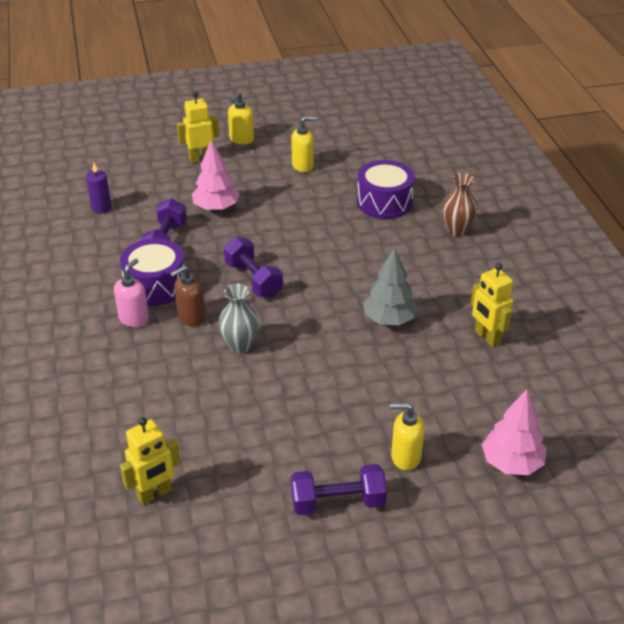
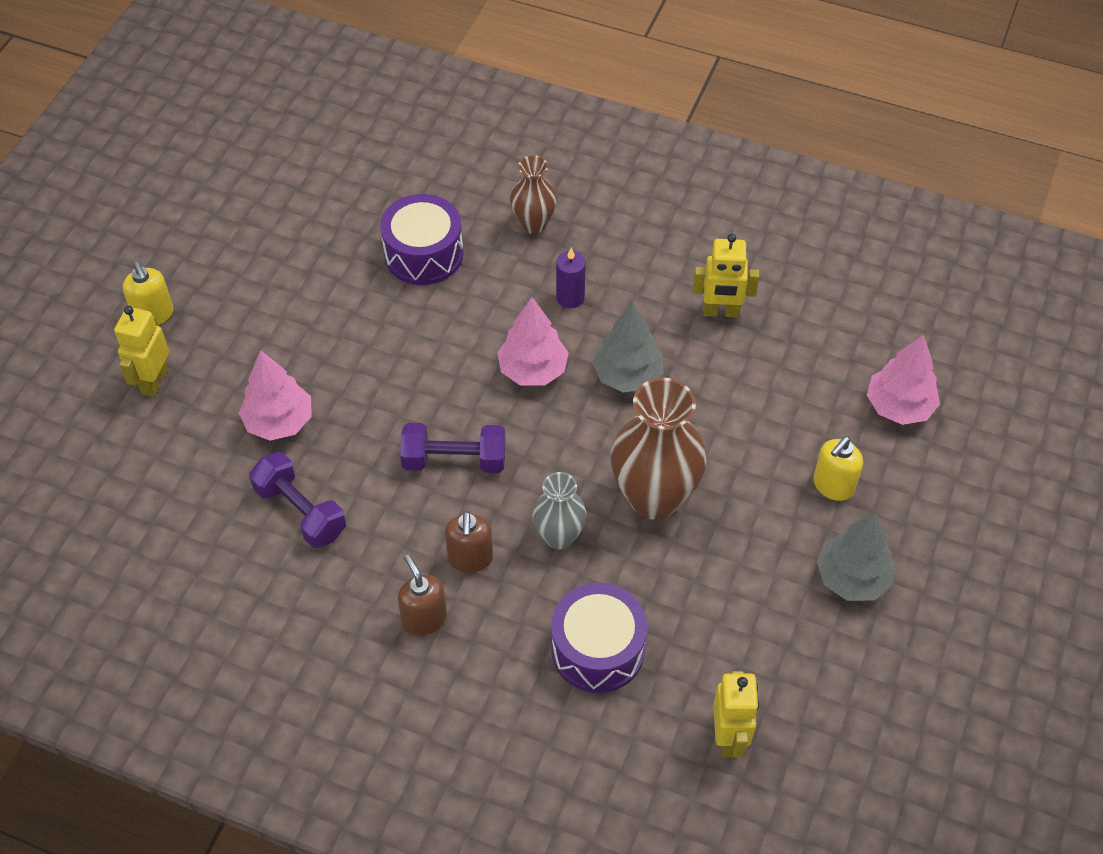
camera: 55 degrees left, 15 degrees up
(101, 208) = (159, 546): purple candle -> purple candle (570, 297)
(134, 319) = (424, 619): pink soap dispenser -> brown soap dispenser
(155, 285) = (379, 565): purple drum -> purple drum (597, 649)
(303, 165) = (275, 286): yellow soap dispenser -> none
(308, 373) = (654, 497): none -> brown vase
(338, 502) = (852, 578): purple dumbbell -> grey tree
(350, 279) = (533, 370): none -> pink tree

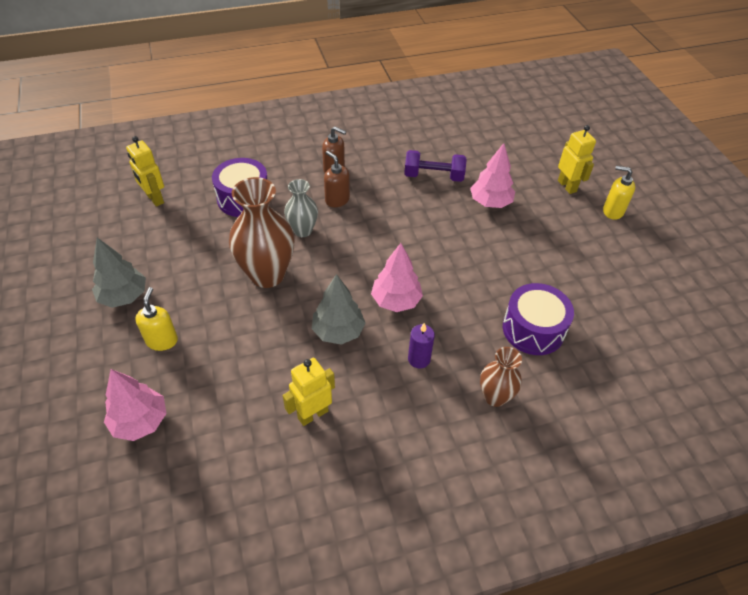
camera: 140 degrees right, 5 degrees down
(454, 460) = (388, 233): purple dumbbell -> none

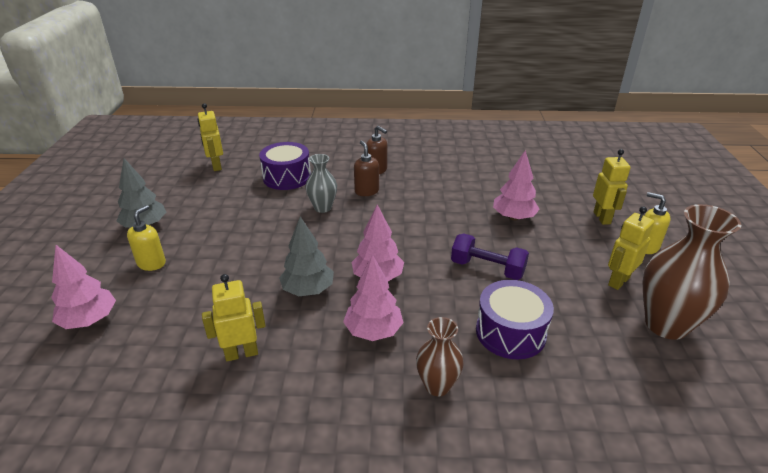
camera: 20 degrees right, 15 degrees down
(267, 275) = (272, 233): brown vase -> brown vase (666, 324)
(419, 359) = (373, 331): purple candle -> pink tree
(433, 176) = (466, 189): purple dumbbell -> purple dumbbell (487, 269)
(601, 254) = (618, 281): none -> yellow robot

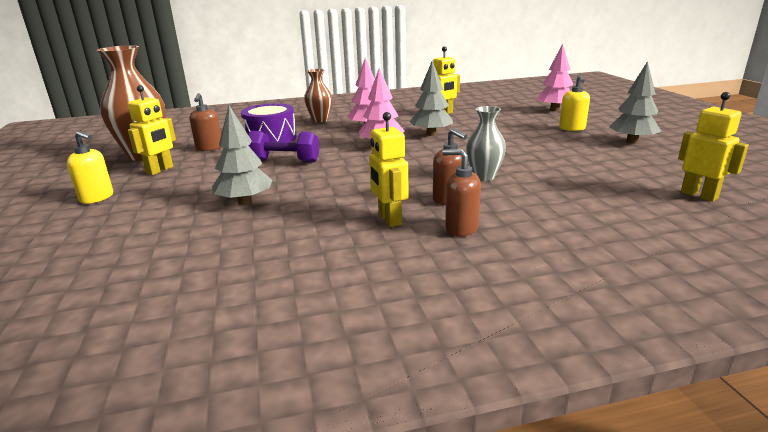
camera: 165 degrees right, 10 degrees down
(287, 177) = (577, 198): purple drum -> none
(513, 217) = (245, 201): pink tree -> grey tree
(587, 323) = (209, 148): none -> brown soap dispenser
(602, 218) = (121, 218): yellow robot -> yellow robot (389, 219)

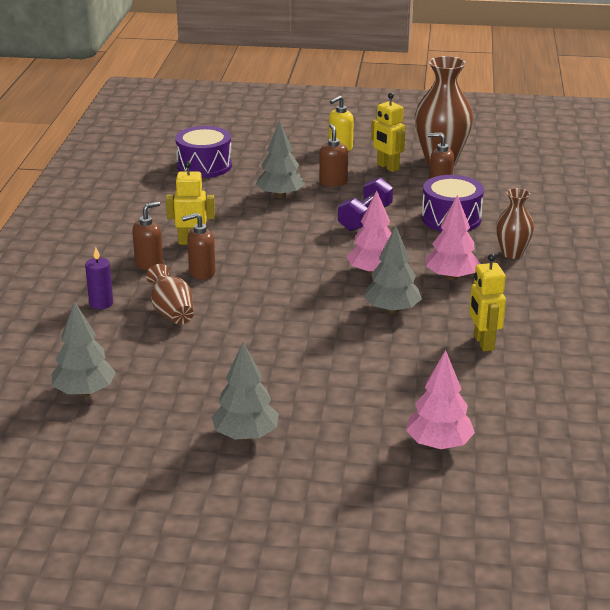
camera: 110 degrees right, 5 degrees up
(151, 267) = (204, 166): none -> purple drum
(202, 185) = (333, 182): none -> brown soap dispenser
(484, 177) = (233, 302): grey vase -> none
(534, 194) = (172, 312): none -> brown vase
(569, 230) = (101, 303): none -> purple candle
(572, 128) = (334, 416): yellow soap dispenser -> none
(699, 195) = (84, 392): yellow robot -> grey tree

